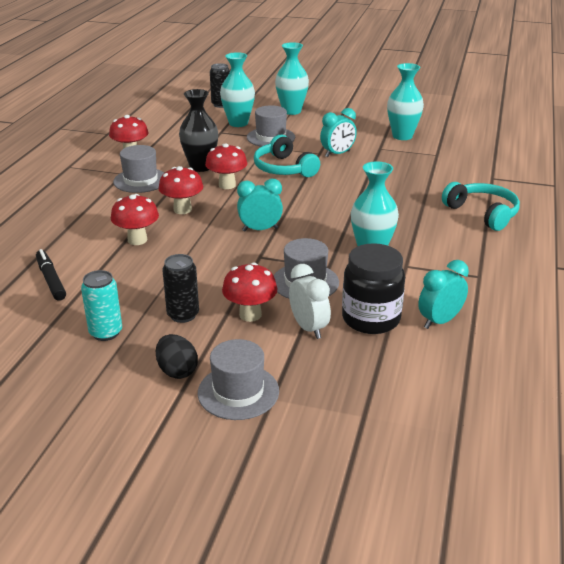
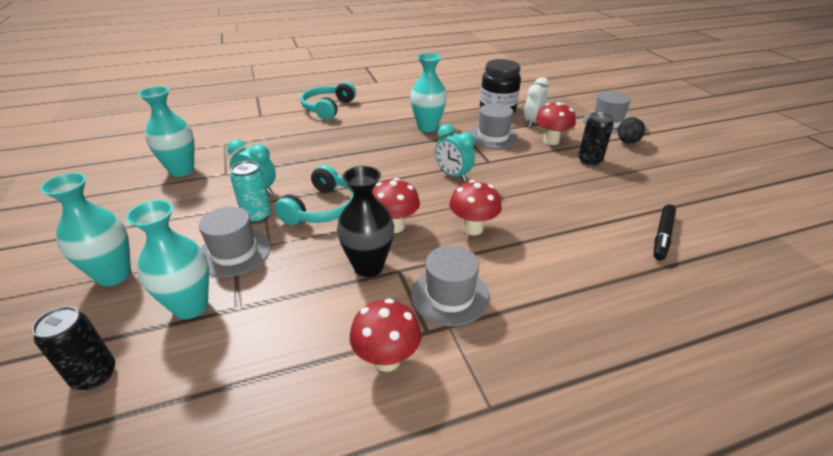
camera: 125 degrees left, 5 degrees up
(106, 333) = (651, 178): turquoise can -> turquoise can (257, 216)
(137, 240) = (551, 226): red mushroom -> none
(439, 321) = (471, 96): turquoise clock -> none

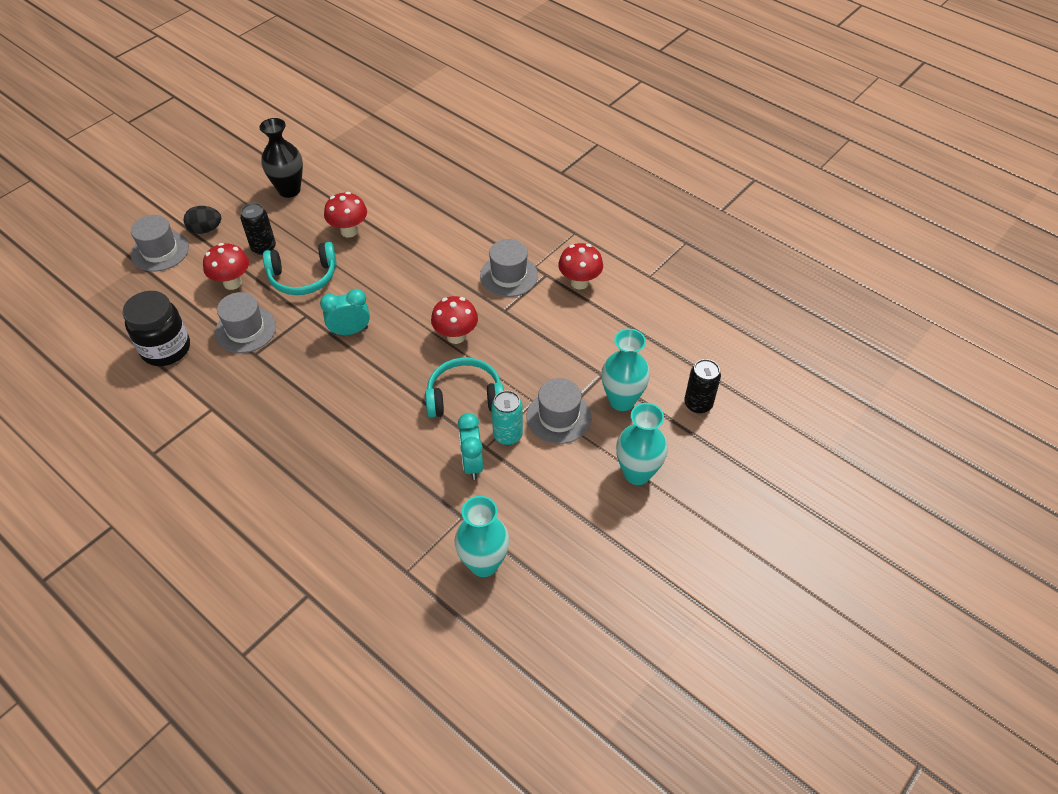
camera: 120 degrees left, 15 degrees up
(328, 108) = (243, 528): turquoise headphones -> turquoise headphones (303, 277)
(368, 266) = (512, 328): black vase -> black vase (289, 190)
(427, 127) = (251, 394): turquoise vase -> none
(453, 175) = (350, 331): turquoise clock -> turquoise clock turned 120 degrees counterclockwise
(472, 228) = (426, 289): red mushroom -> red mushroom (349, 231)
(532, 122) = (188, 309): white clock -> none
(662, 236) = (367, 191): black marker -> none

